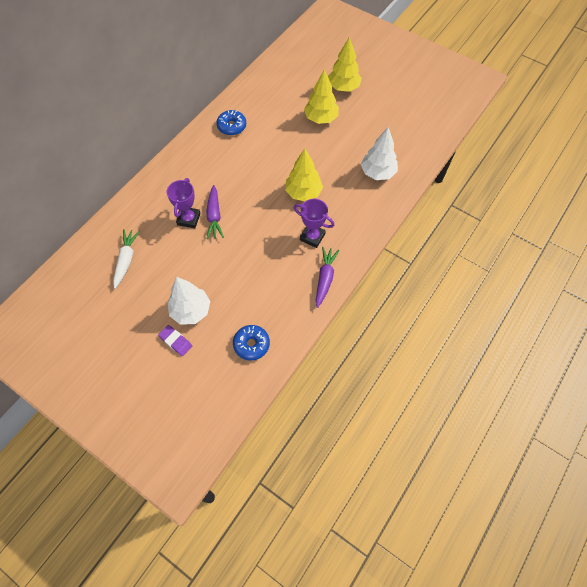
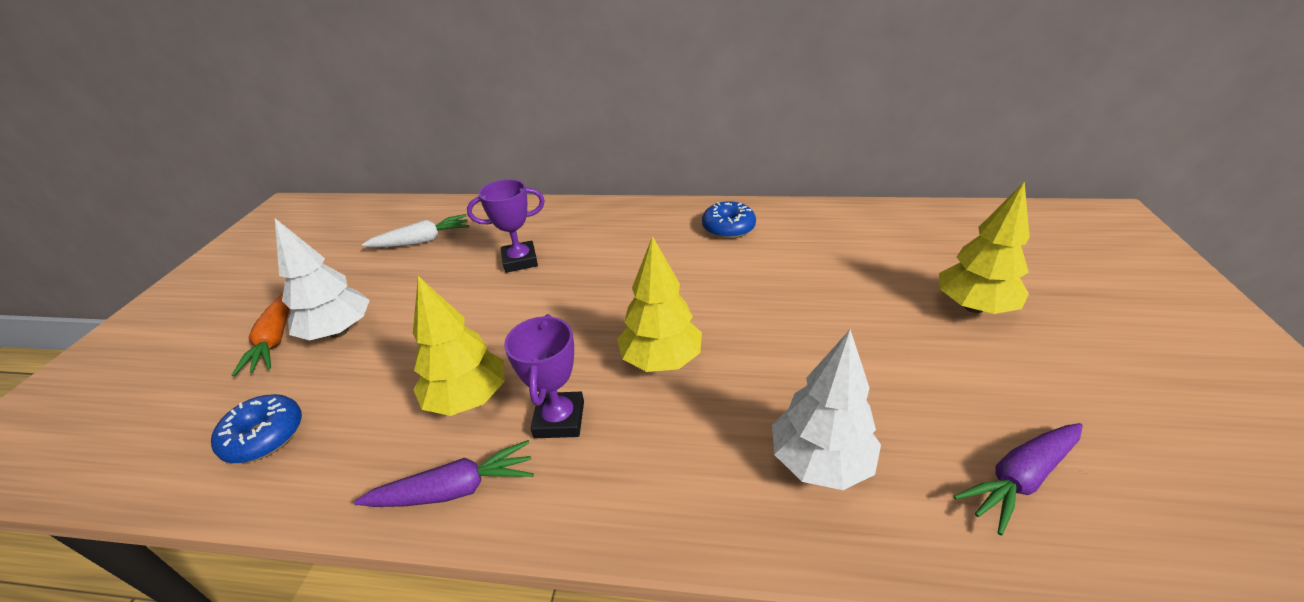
camera: 65 degrees right, 25 degrees down
(176, 341) = (275, 340): purple eraser -> orange carrot
(214, 216) = (539, 281): purple carrot -> purple carrot (1019, 479)
(321, 118) = (859, 309): yellow tree -> yellow tree (468, 398)

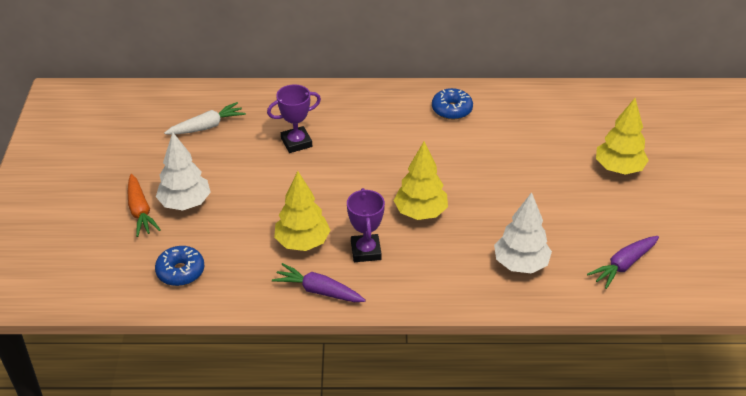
camera: 10 degrees left, 5 degrees up
(455, 489) = (318, 291): purple carrot -> purple carrot turned 135 degrees counterclockwise

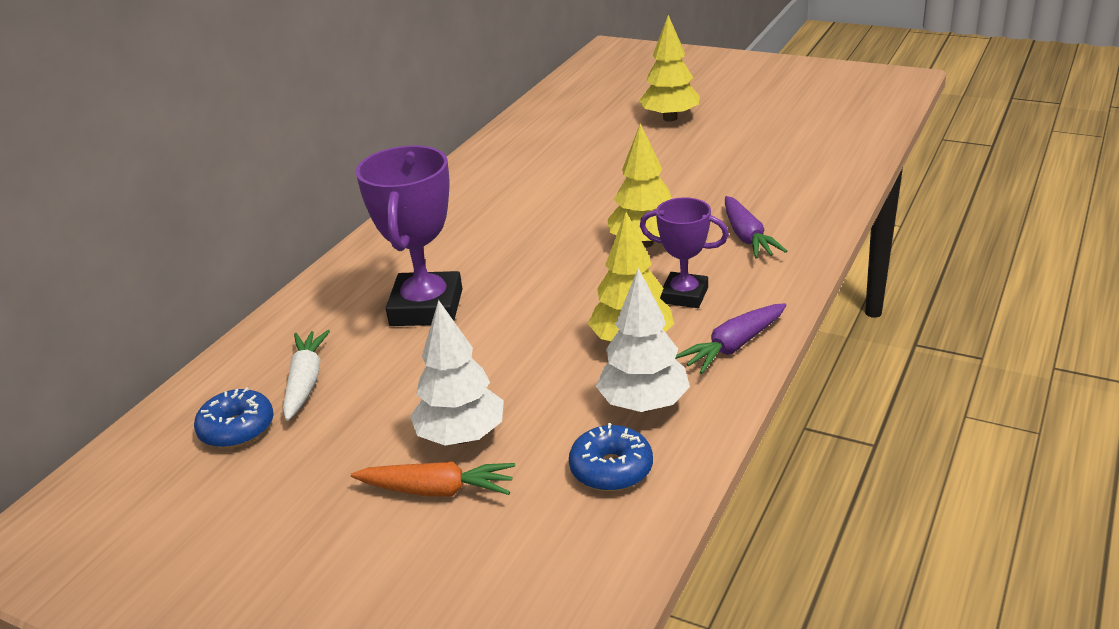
camera: 60 degrees left, 10 degrees down
(296, 142) = (426, 307): purple trophy -> purple trophy, size x1.66
(451, 110) = (482, 185): blue donut -> blue donut (237, 429)
(520, 264) = (776, 200): white tree -> white tree (644, 404)
(623, 265) = (814, 147): purple carrot -> purple carrot (747, 237)

